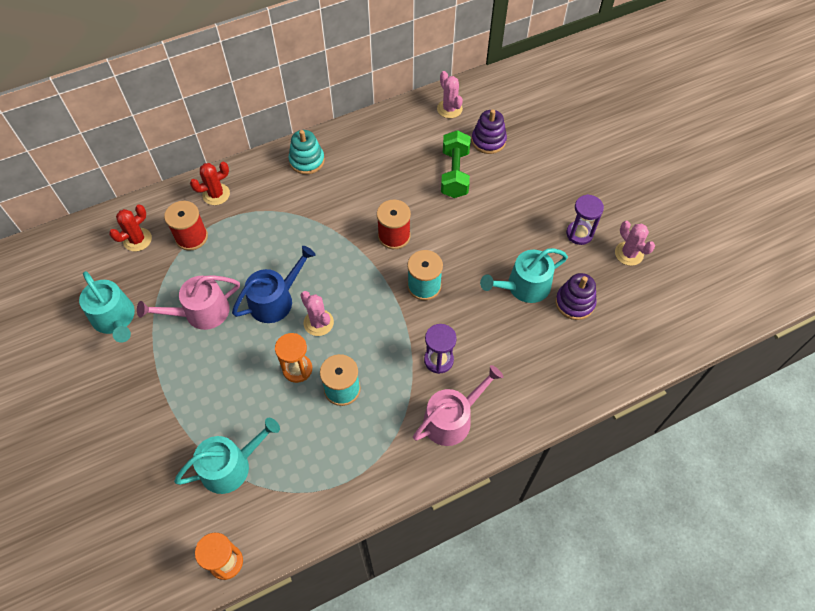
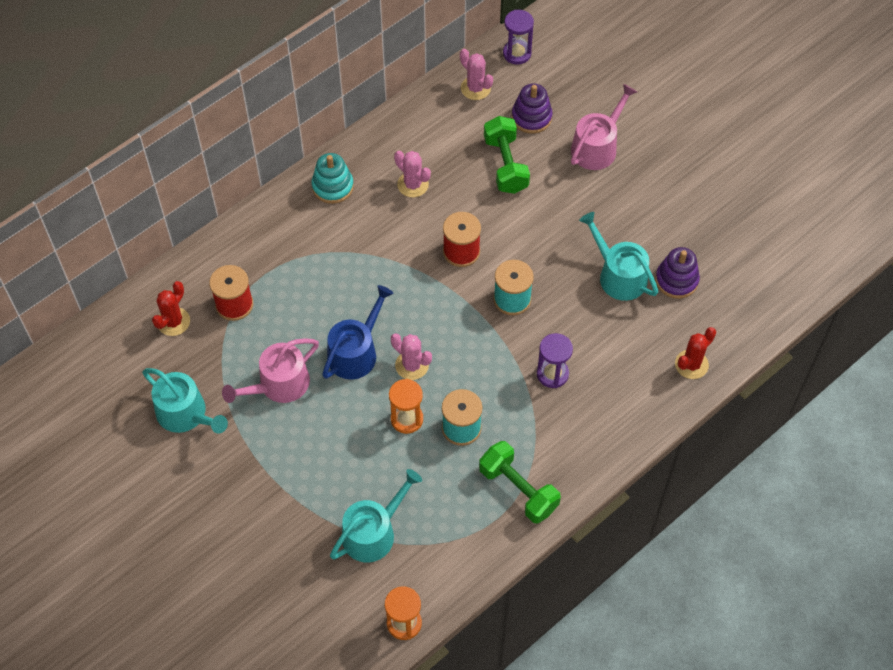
camera: 15 degrees left, 0 degrees up
(216, 194) = (243, 249): red cactus -> red cactus (691, 364)
(374, 459) = (518, 489): none -> green dumbbell
(452, 418) = (585, 430): pink watering can -> pink watering can (597, 147)
(524, 286) = (618, 275): turquoise watering can -> turquoise watering can turned 90 degrees clockwise
(579, 234) = (661, 203): purple hourglass -> purple hourglass (517, 53)
(629, 253) = (719, 213): pink cactus -> pink cactus (413, 184)

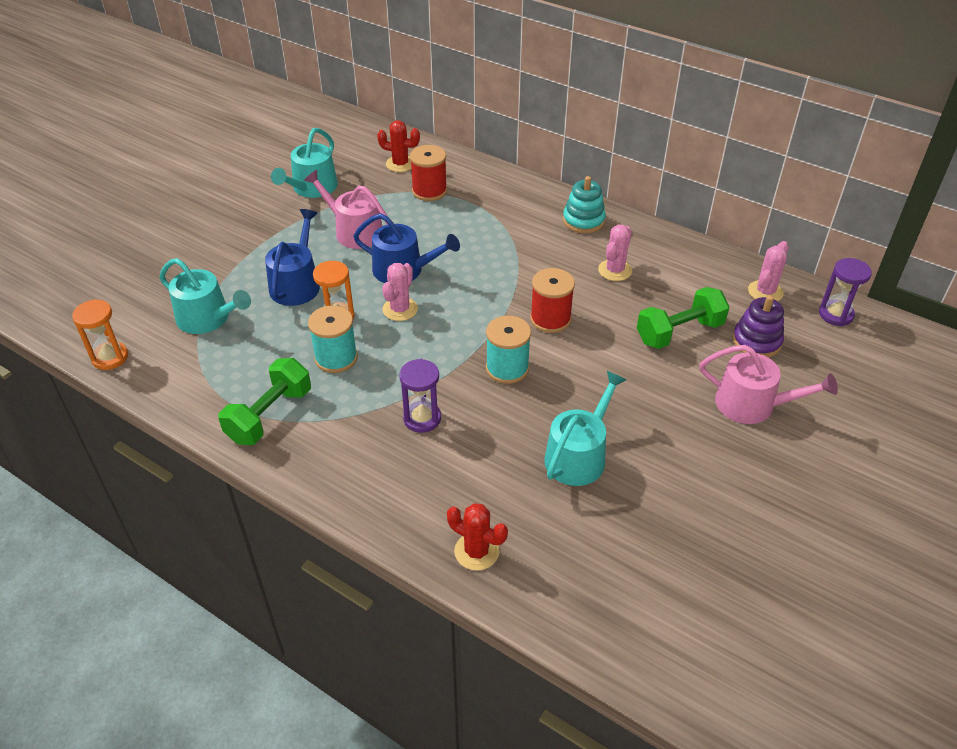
camera: 75 degrees right, 15 degrees down
(346, 448) = (297, 284): none -> blue watering can
(676, 280) = (597, 515): purple stacking toy -> none

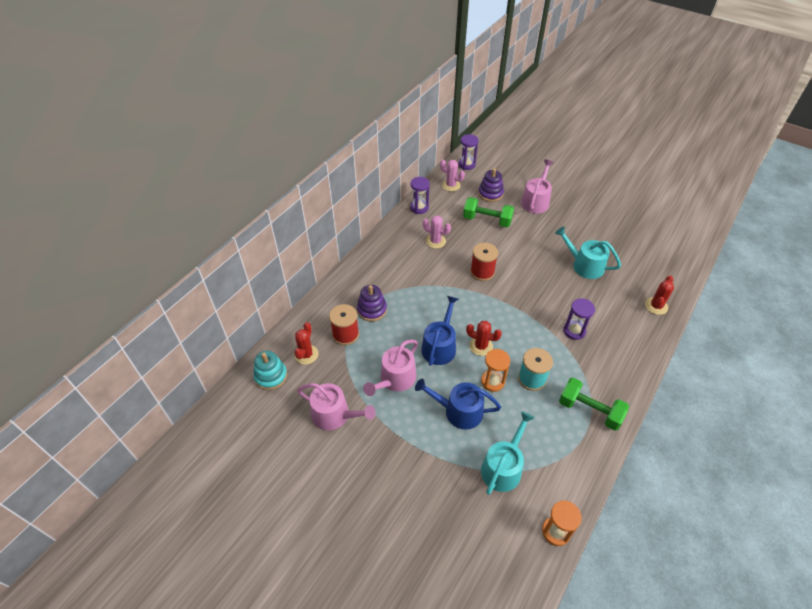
camera: 90 degrees left, 5 degrees up
(312, 188) = (335, 415): turquoise watering can -> pink watering can
(400, 309) = (481, 346): pink cactus -> red cactus
(470, 211) = (372, 310): none -> purple stacking toy
(507, 368) = (526, 292): turquoise spool -> none
(583, 221) = (385, 252): turquoise stacking toy -> turquoise stacking toy (271, 376)
(679, 332) = (487, 220): green dumbbell -> green dumbbell turned 45 degrees counterclockwise
(693, 254) = (419, 208): none -> purple hourglass

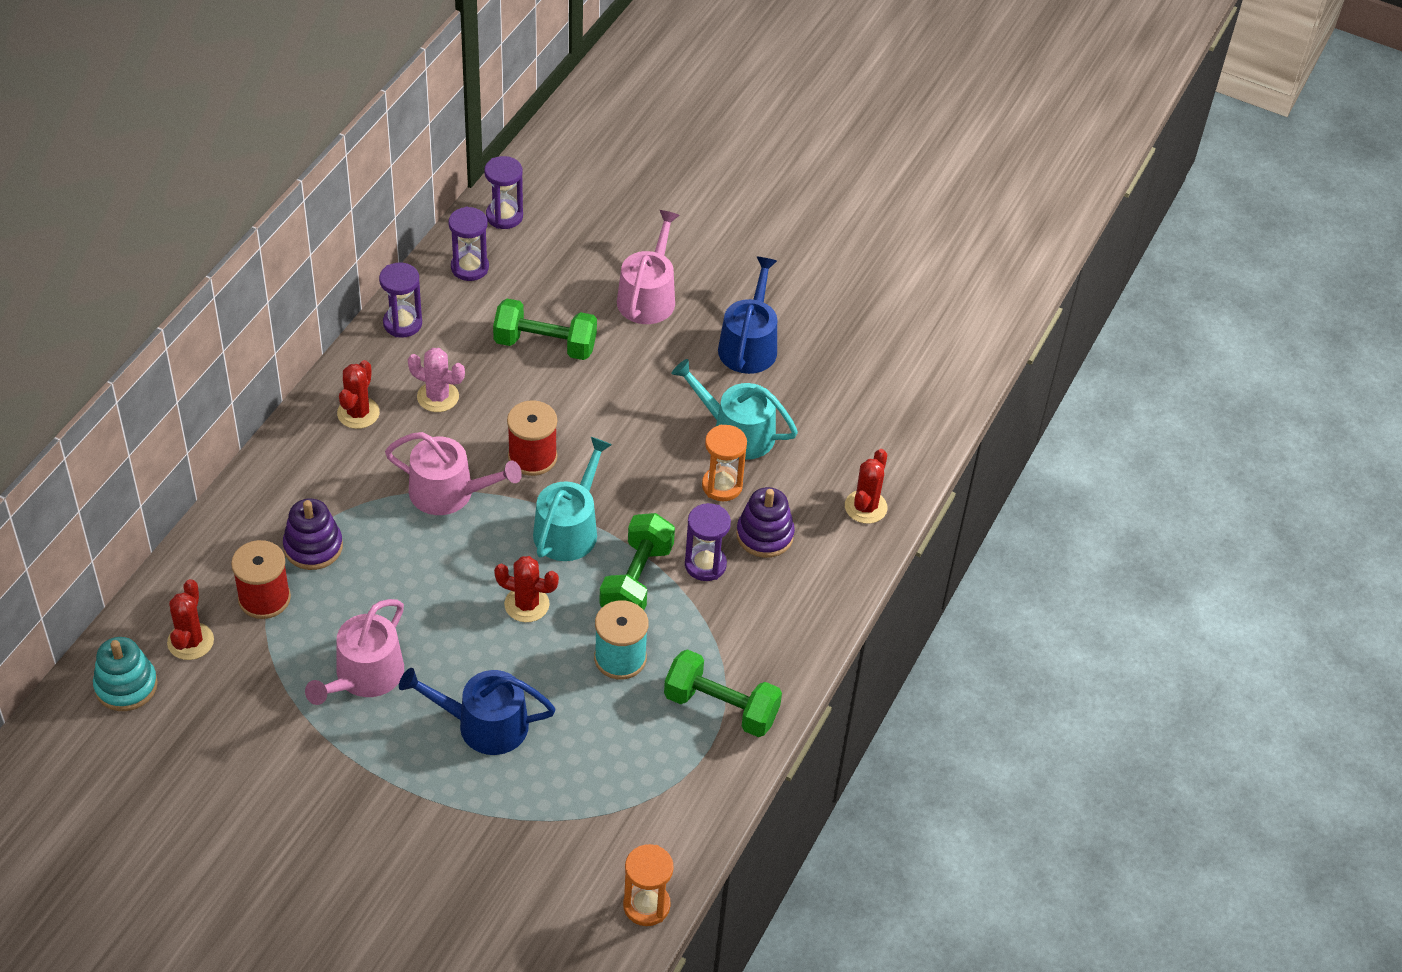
camera: 10 degrees left, 0 degrees up
(335, 415) = (255, 747): pink watering can -> pink watering can (449, 492)
(397, 247) = (358, 413): none -> red cactus
(440, 346) = (448, 609): blue watering can -> blue watering can (749, 344)
(451, 185) = (469, 267): pink cactus -> purple hourglass
(490, 193) = (554, 283): purple stacking toy -> purple stacking toy (764, 535)
(492, 381) = (547, 668): orange hourglass -> orange hourglass (722, 486)
(503, 467) = (562, 812): turquoise watering can -> turquoise watering can (569, 528)
(538, 337) = (636, 580): none -> green dumbbell

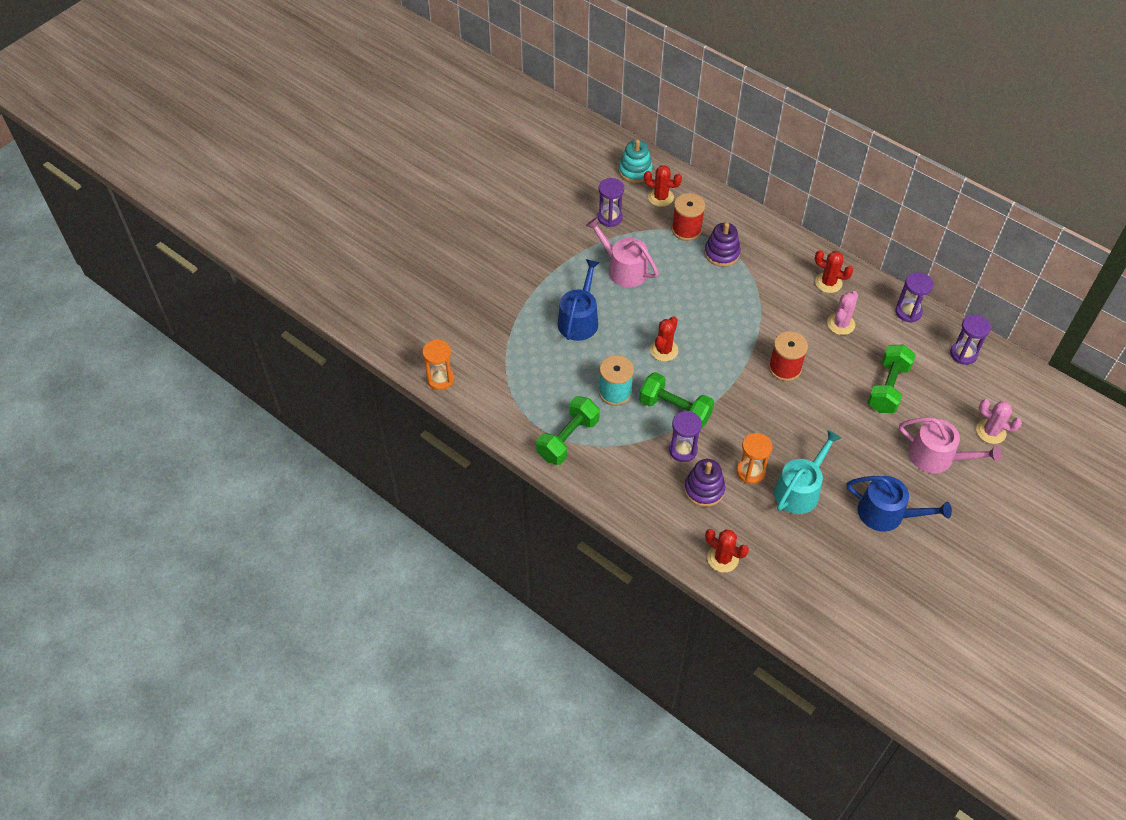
camera: 105 degrees right, 5 degrees up
(449, 492) = (758, 321): pink watering can -> none
(504, 216) = (1018, 380): purple hourglass -> purple hourglass (610, 218)
(569, 528) = (722, 380): turquoise watering can -> none
(595, 245) = (990, 431): none -> pink cactus

